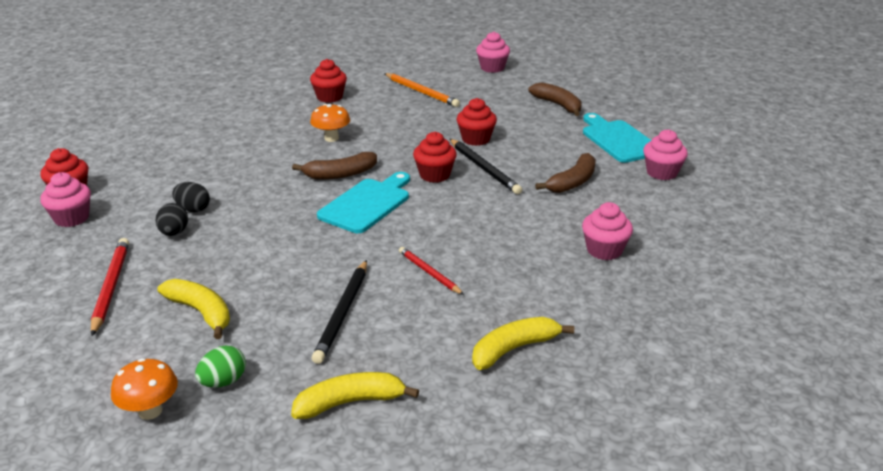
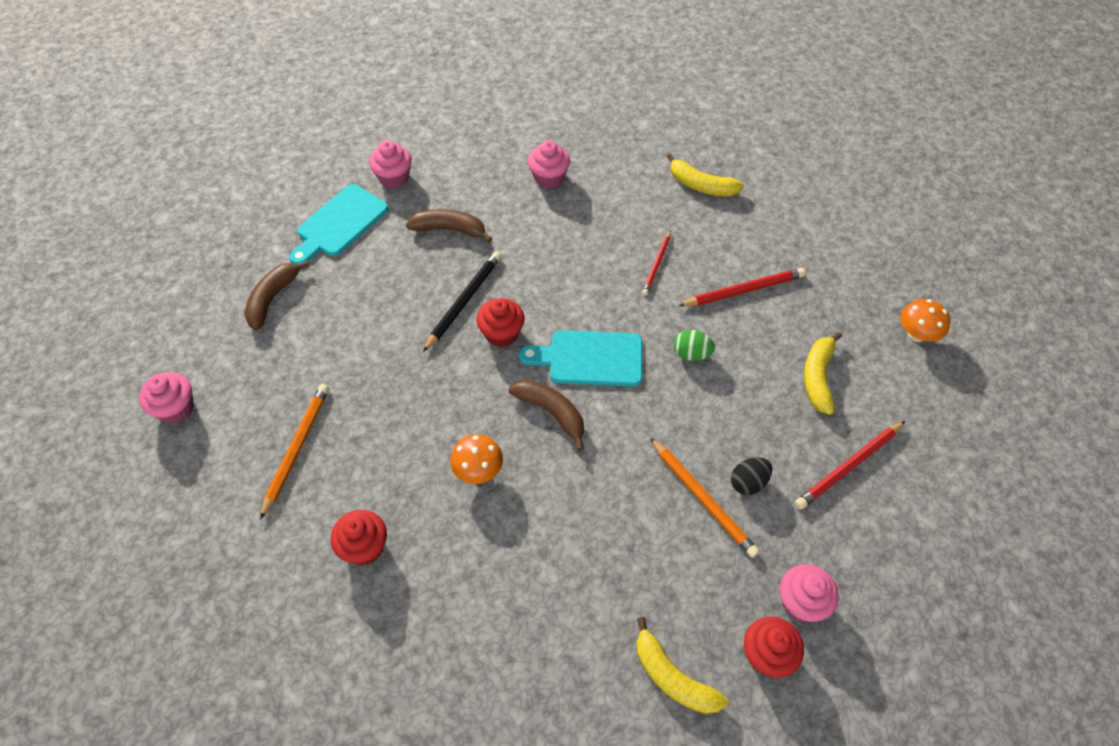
camera: 120 degrees left, 25 degrees up
(193, 209) = (703, 498): black egg -> orange pencil
(223, 381) = (861, 314): green egg -> green egg (691, 354)
(343, 313) = (743, 290): black pencil -> red pencil
(350, 402) = (816, 240): yellow banana -> yellow banana (673, 677)
(476, 139) = (402, 335): red cupcake -> none

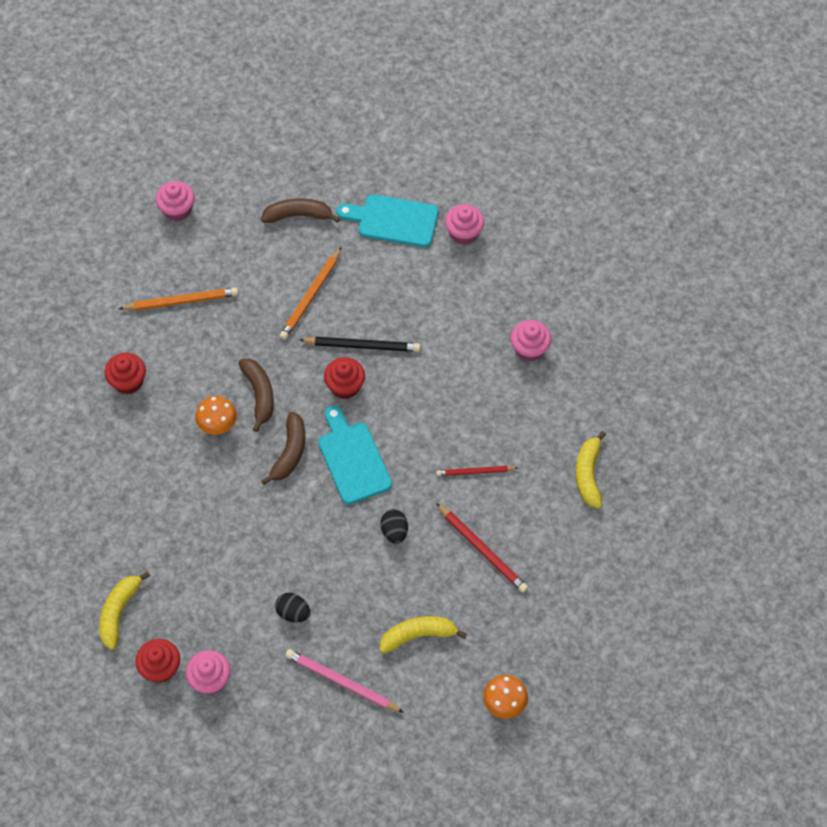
camera: 65 degrees right, 5 degrees up
(449, 229) = (430, 301): brown banana -> brown banana (259, 394)
(691, 354) = (394, 531): green egg -> black egg
(703, 498) = (265, 585): orange pencil -> orange pencil (311, 296)
(849, 467) = (342, 682): red pencil -> pink pencil

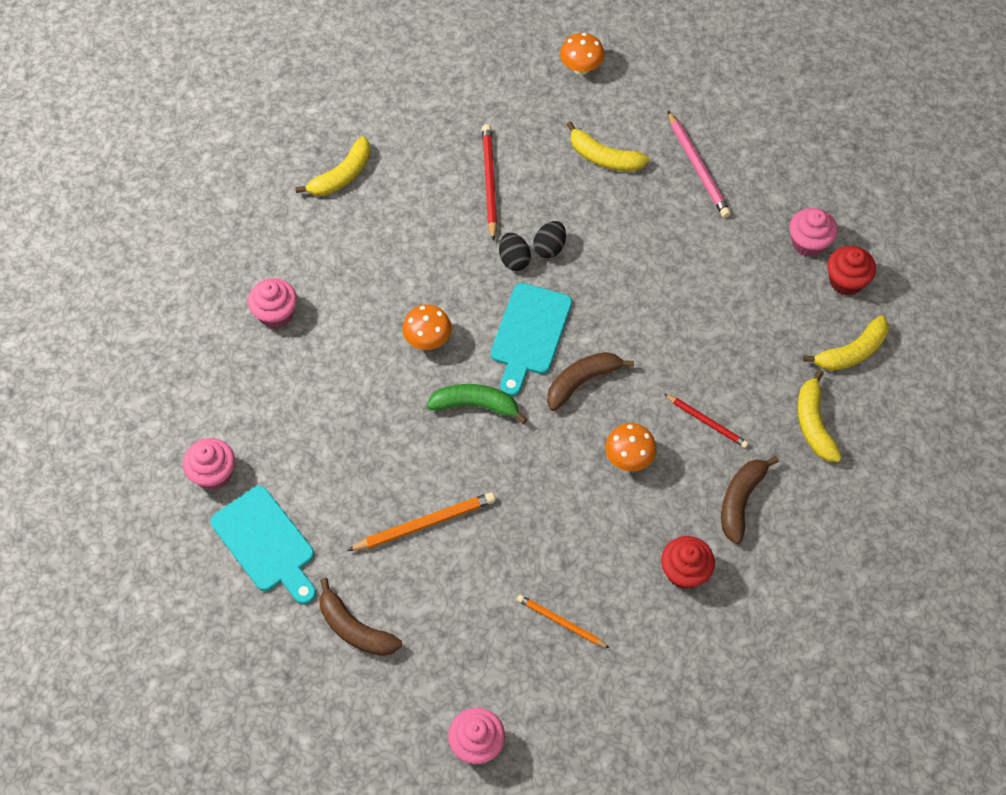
camera: 140 degrees left, 0 degrees up
(111, 538) = (813, 424): none -> yellow banana
(181, 301) = (561, 622): orange pencil -> orange pencil, size x0.65
(259, 394) = (564, 459): brown banana -> brown banana (740, 501)
(293, 613) = (694, 245): black egg -> black egg (514, 260)
(345, 386) = (475, 405): red cupcake -> green banana
(362, 345) = (422, 433): black pencil -> none
(415, 405) = (428, 340): none -> orange mushroom
(475, 472) = (433, 245): red pencil -> red pencil (707, 422)

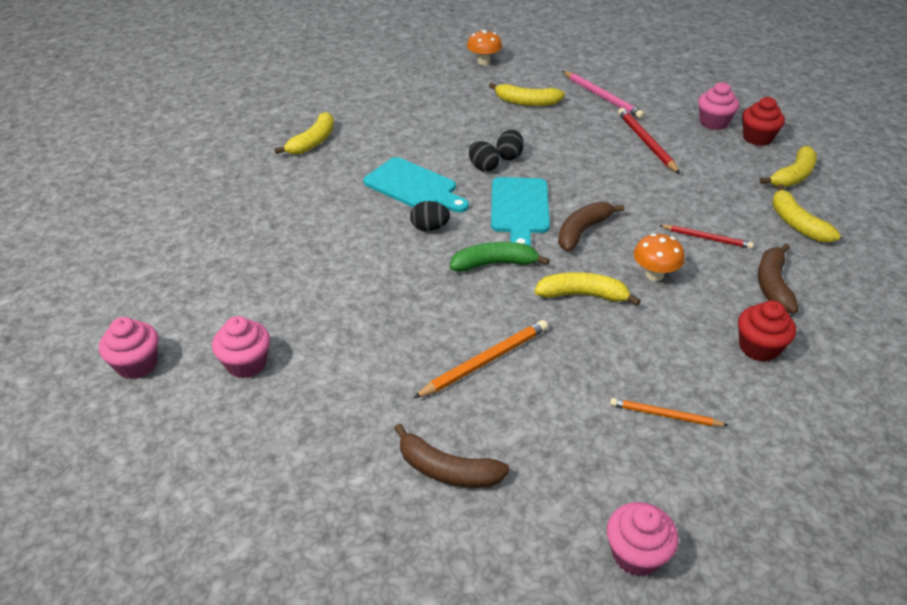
camera: 15 degrees left, 20 degrees down
(266, 543) = (321, 412): turquoise cutting board -> turquoise cutting board (414, 187)
(276, 313) = (279, 234): pink cupcake -> pink cupcake (137, 364)
(428, 340) = (429, 228): orange mushroom -> black egg
(489, 182) = (440, 128): red pencil -> red pencil (646, 143)
(546, 467) = (582, 295): none -> yellow banana

